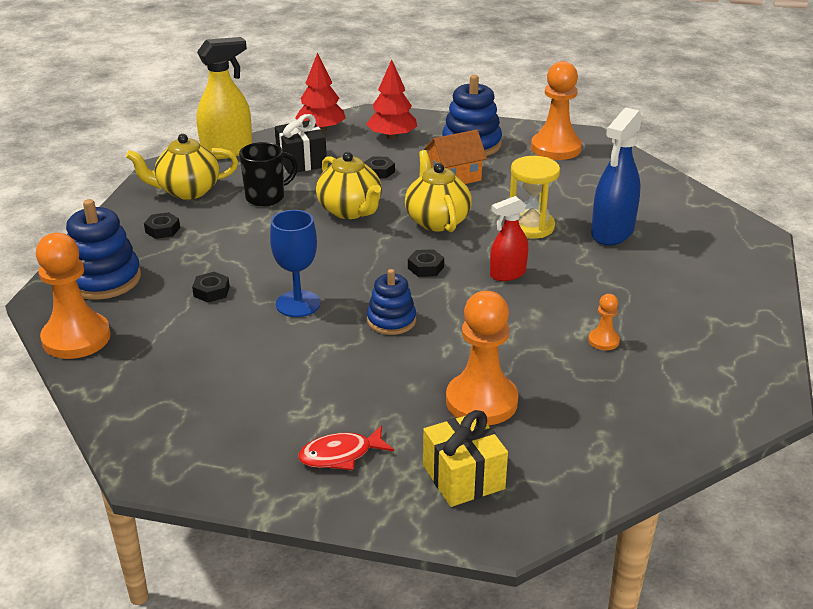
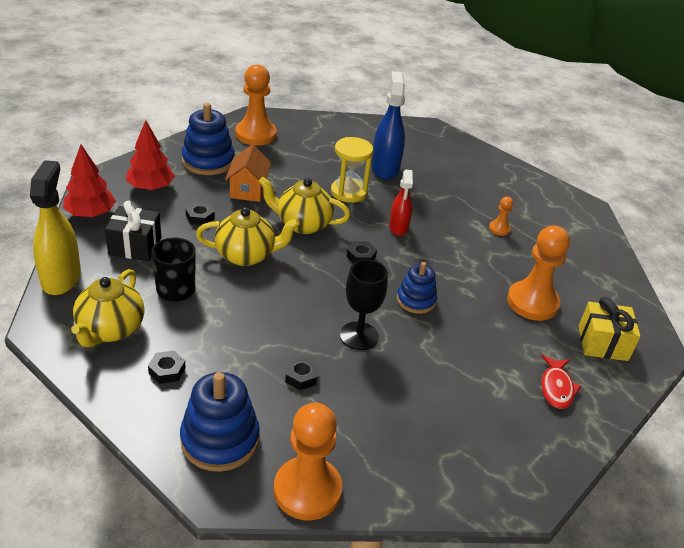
camera: 65 degrees left, 5 degrees up
(298, 304) = (359, 336): blue goblet -> black goblet
(612, 233) = (385, 168): blue spray bottle -> blue spray bottle turned 150 degrees counterclockwise

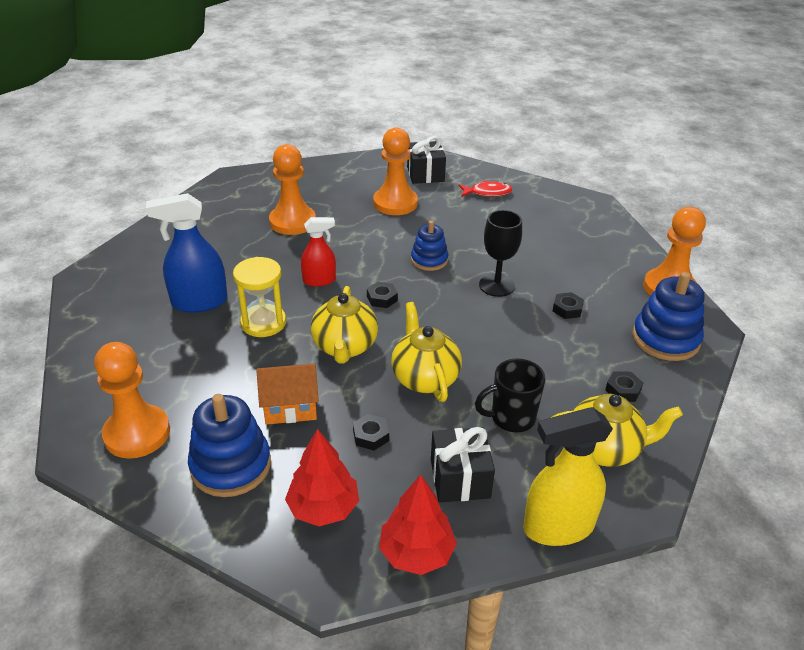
camera: 100 degrees left, 0 degrees up
(499, 229) = (292, 222): orange pawn -> orange pawn, size x2.17
(603, 343) = (425, 174): yellow gift -> black gift

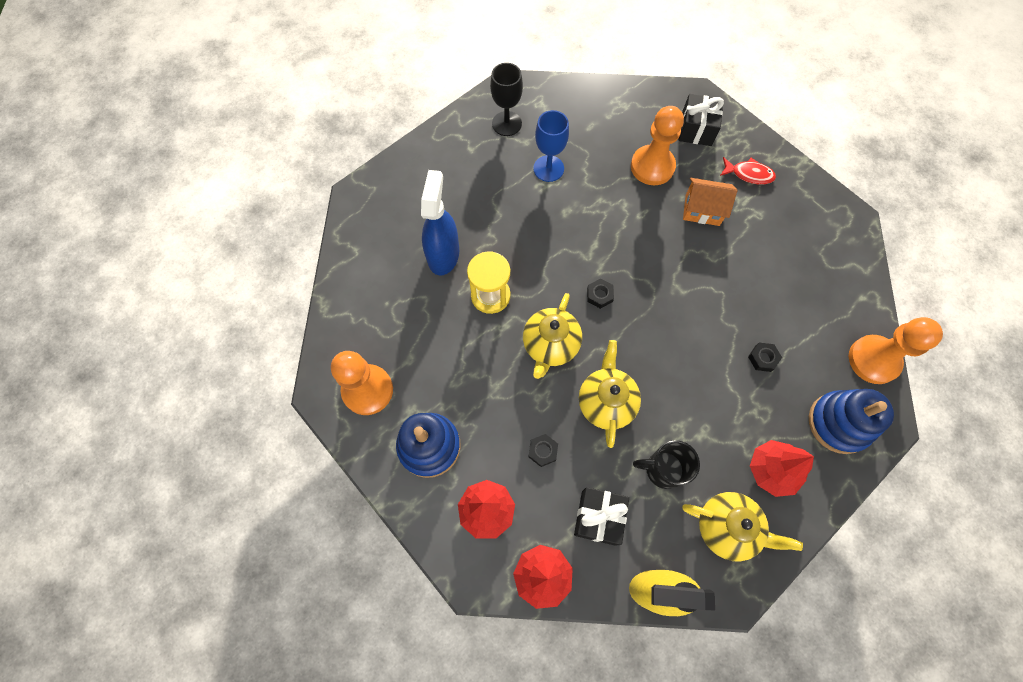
camera: 20 degrees right, 30 degrees up
(199, 302) = (443, 254): blue spray bottle -> blue spray bottle turned 90 degrees clockwise
(290, 407) = (488, 400): orange house -> orange house (702, 210)
(292, 222) = (548, 168): orange pawn -> blue goblet
(319, 280) = (551, 256): red spray bottle -> none
(429, 260) = (658, 256): blue stacking toy -> none
(496, 285) = (709, 308): black goblet -> black goblet (506, 123)
(623, 390) = (771, 470): black nut -> red tree

